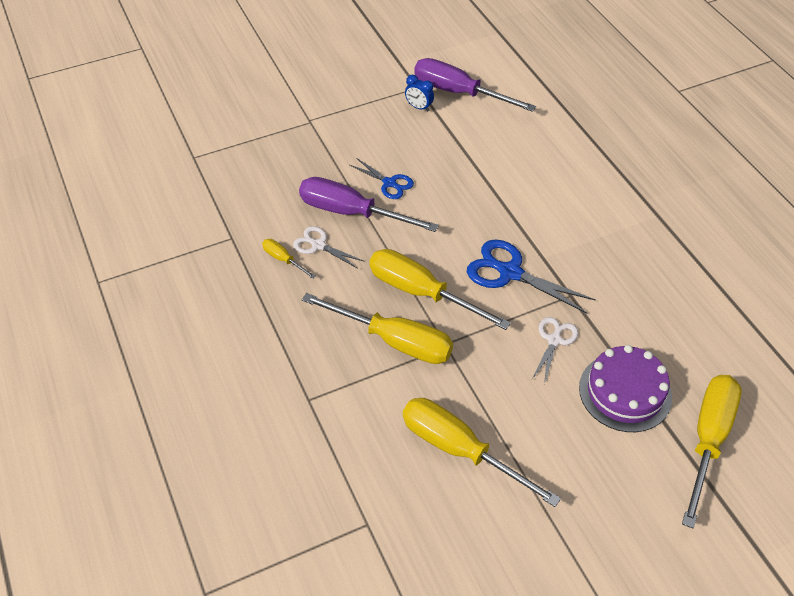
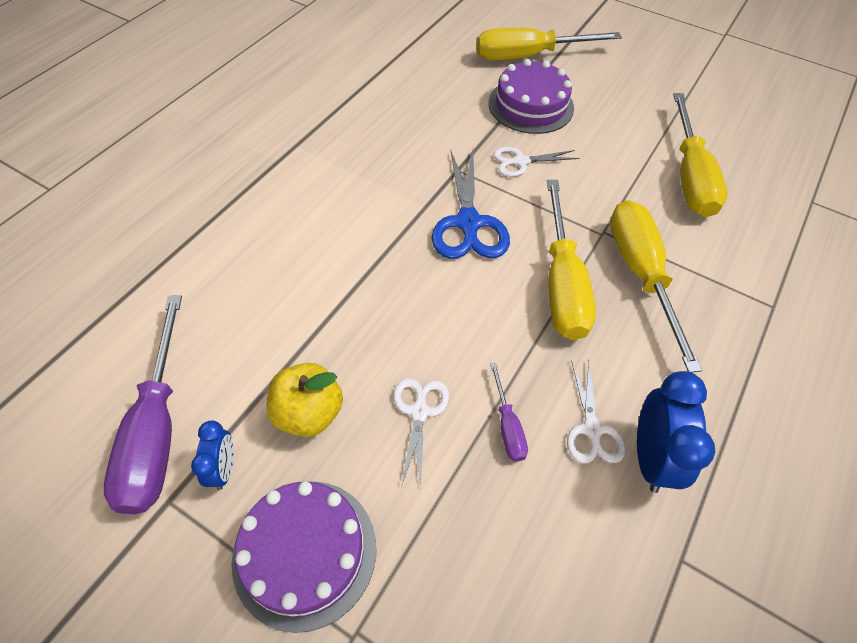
camera: 125 degrees left, 5 degrees up
(283, 259) = (650, 457): yellow screwdriver -> blue clock
(351, 213) = (507, 426): purple screwdriver -> purple screwdriver, size x0.46
(356, 119) = (304, 552): none -> purple cake
(389, 183) = (419, 412): blue scissors -> white scissors
(424, 144) = (309, 413): none -> yellow apple

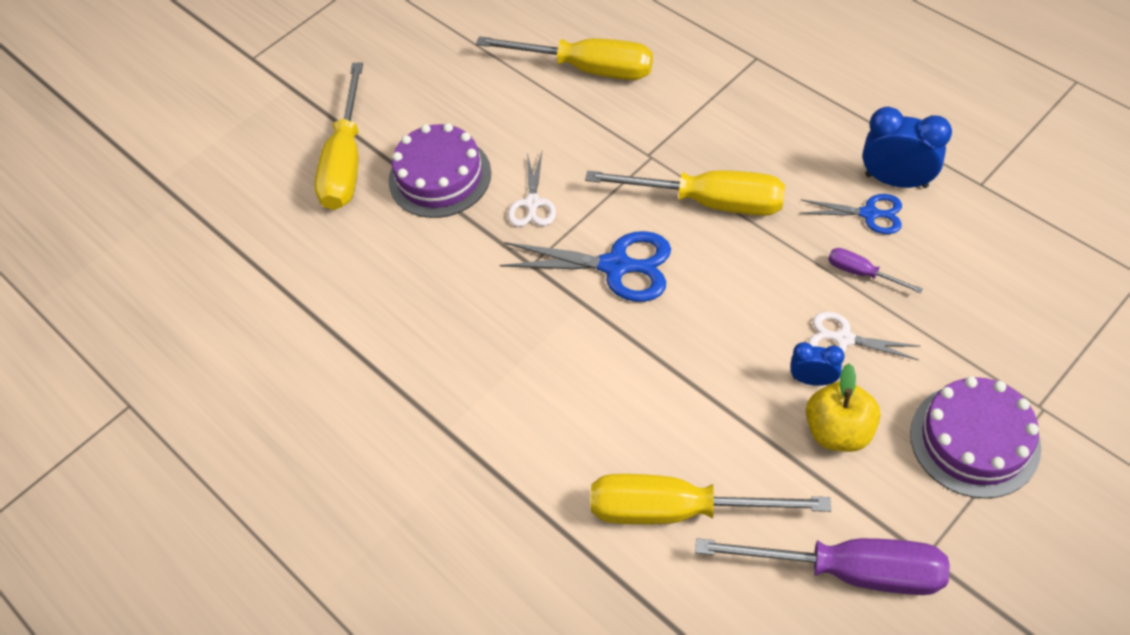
camera: 70 degrees left, 0 degrees up
(224, 468) = (893, 507): blue clock -> blue clock (813, 380)
(507, 426) = (862, 273): purple screwdriver -> purple screwdriver turned 150 degrees counterclockwise
(592, 429) = (869, 214): white scissors -> blue scissors
(640, 274) = (707, 139): yellow screwdriver -> yellow screwdriver (678, 510)

